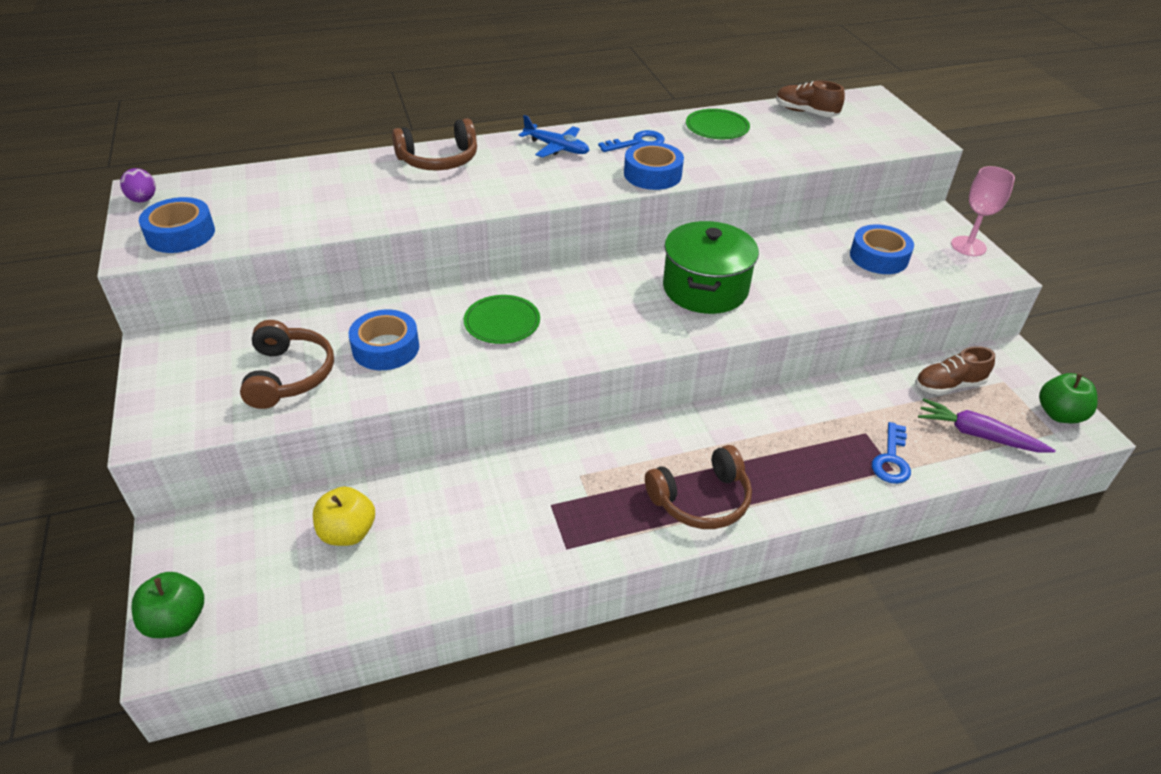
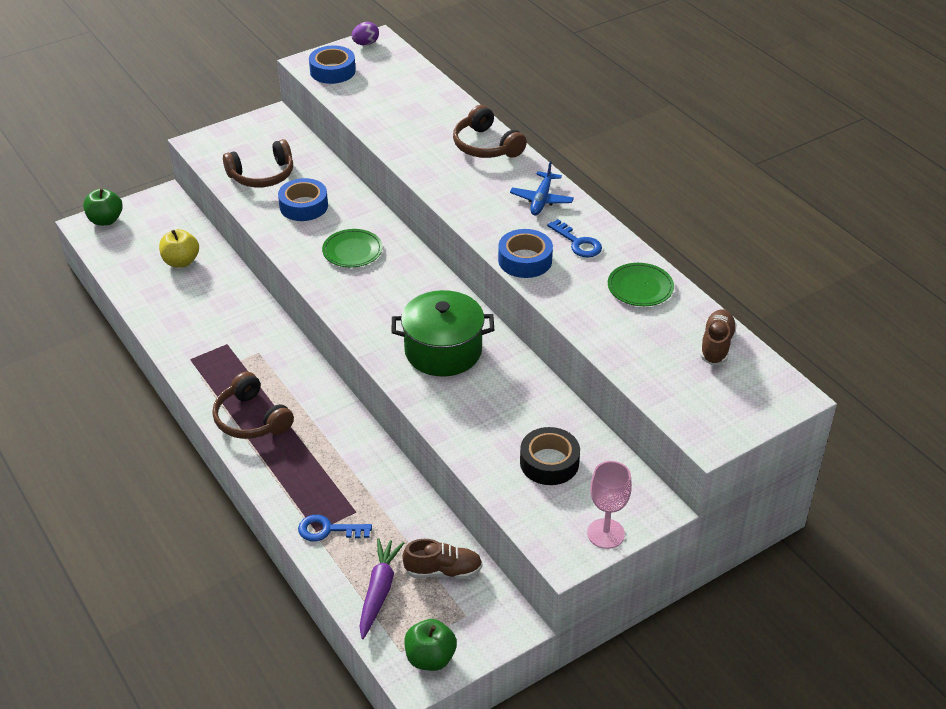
camera: 75 degrees right, 0 degrees up
(878, 257) = (549, 462): blue tape -> black tape
(948, 385) = (443, 571): brown shoe -> brown shoe turned 120 degrees clockwise

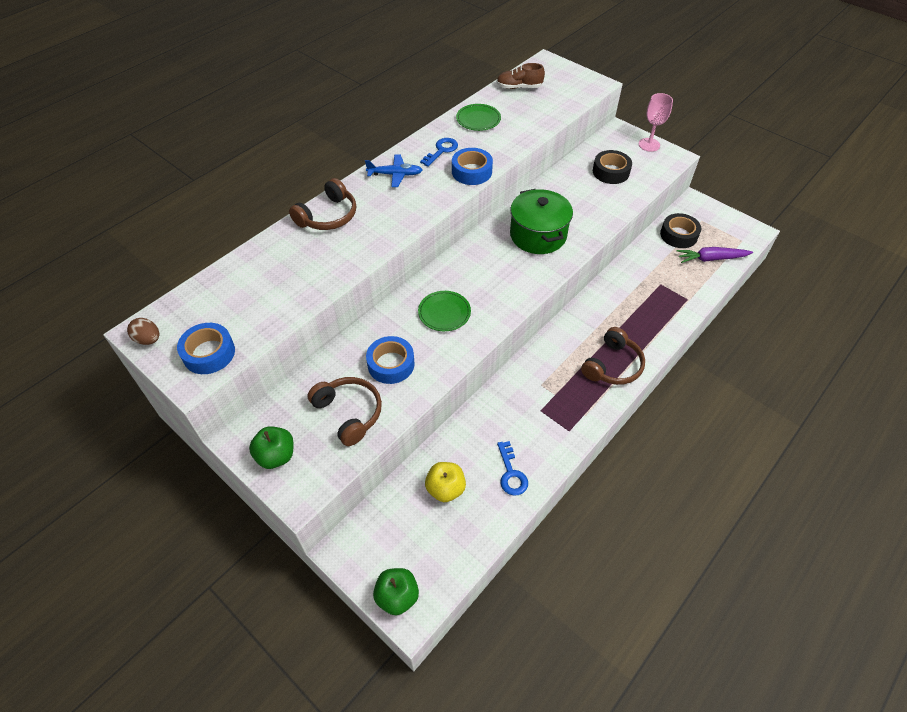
camera: 105 degrees left, 10 degrees up
(328, 530) = (683, 293): blue key -> blue key (511, 473)
(365, 44) = (148, 339): purple egg -> brown egg
(430, 658) = (738, 228): green apple -> green apple (276, 456)
(443, 571) = (678, 235): brown shoe -> black tape

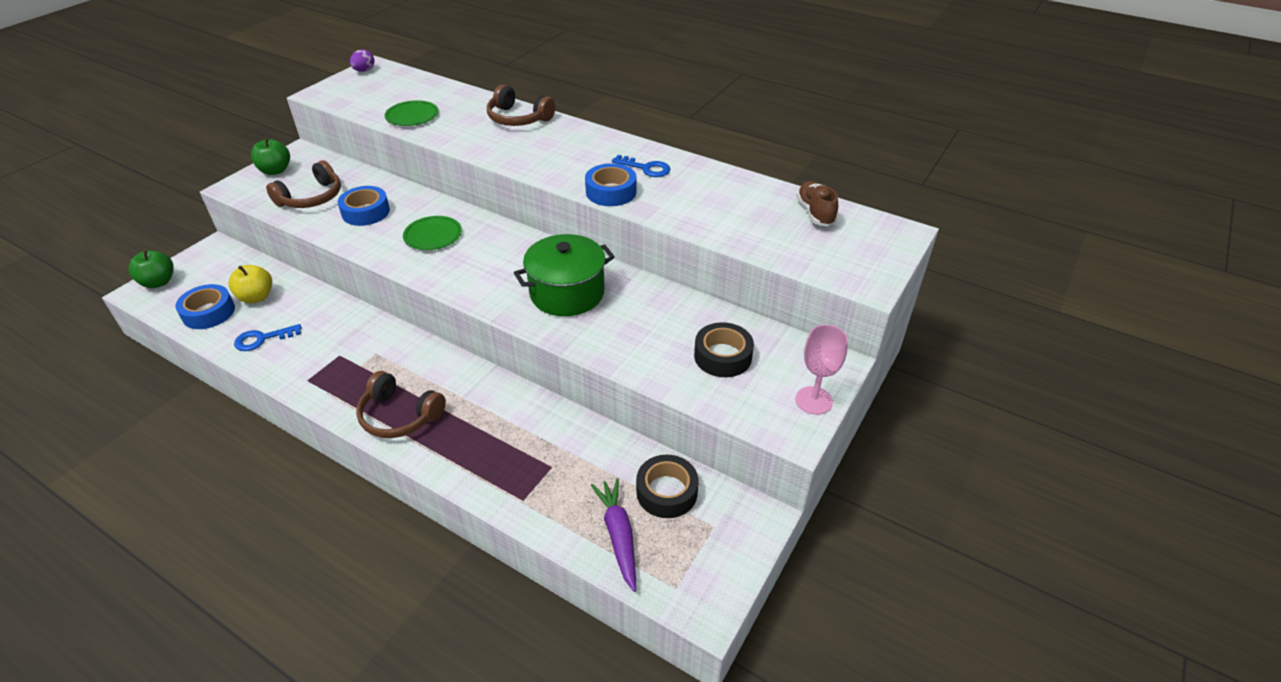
camera: 80 degrees right, 10 degrees down
(148, 339) = (364, 71): brown egg -> purple egg
(209, 353) = (345, 95): blue tape -> blue tape (209, 312)
(395, 175) = (592, 145): blue plane -> none
(478, 119) = (721, 187): green plate -> green plate (412, 116)

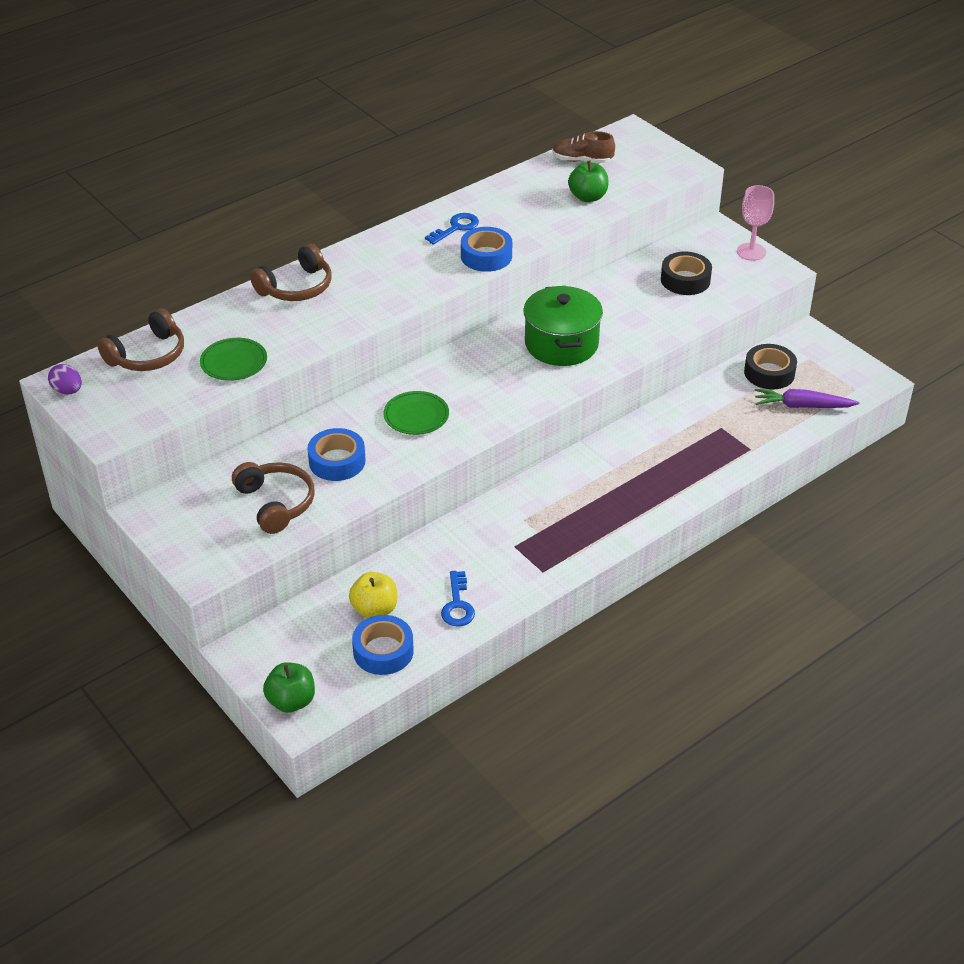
camera: 70 degrees left, 0 degrees up
(275, 170) = (184, 533): green apple -> green apple (588, 197)
(399, 415) = (622, 510): brown headphones -> brown headphones (147, 355)

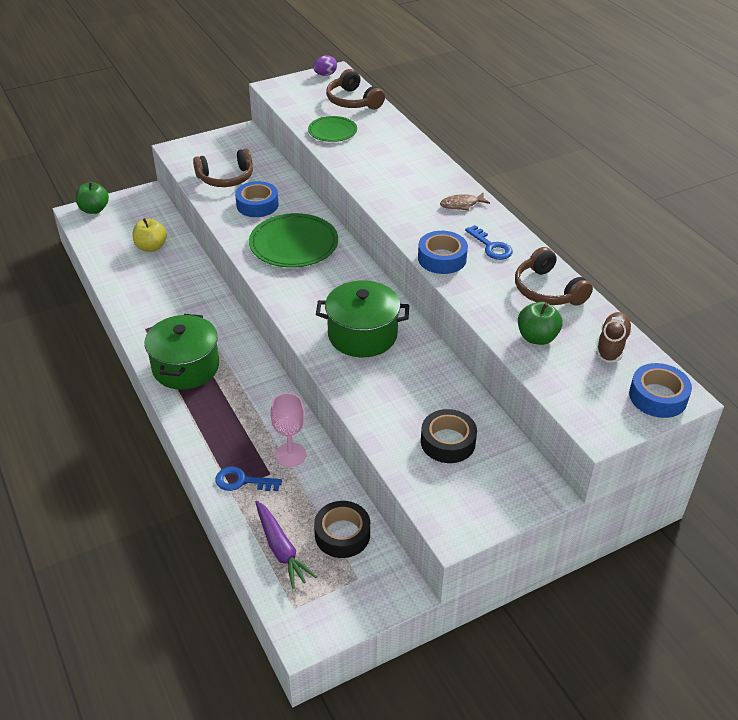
camera: 100 degrees right, 0 degrees up
(296, 287) = (418, 161): brown headphones -> brown headphones (548, 290)
(383, 250) = (461, 204): none -> brown fish
(383, 651) = (112, 247): blue tape -> blue tape (658, 397)
(416, 416) = (294, 244): green plate -> green plate, size x1.69
(457, 605) = (135, 283): blue key -> blue key (242, 481)
(597, 520) = (186, 367): none -> green pot
(751, 252) = (494, 513): pink goblet -> pink goblet (290, 455)
(802, 406) = (281, 549): purple carrot -> purple carrot turned 135 degrees clockwise

